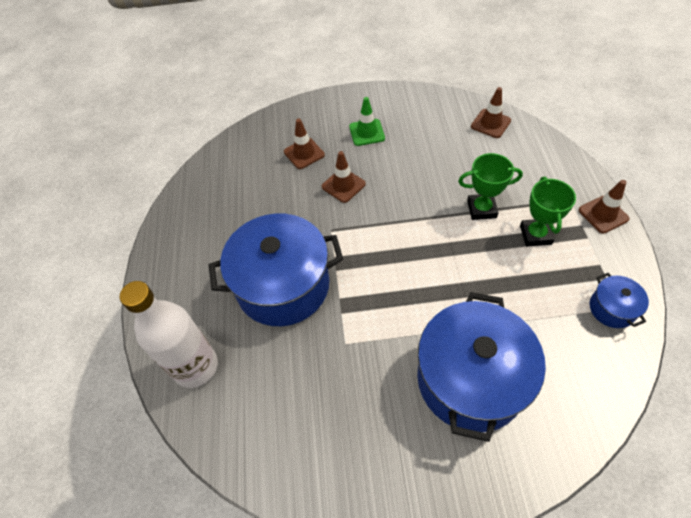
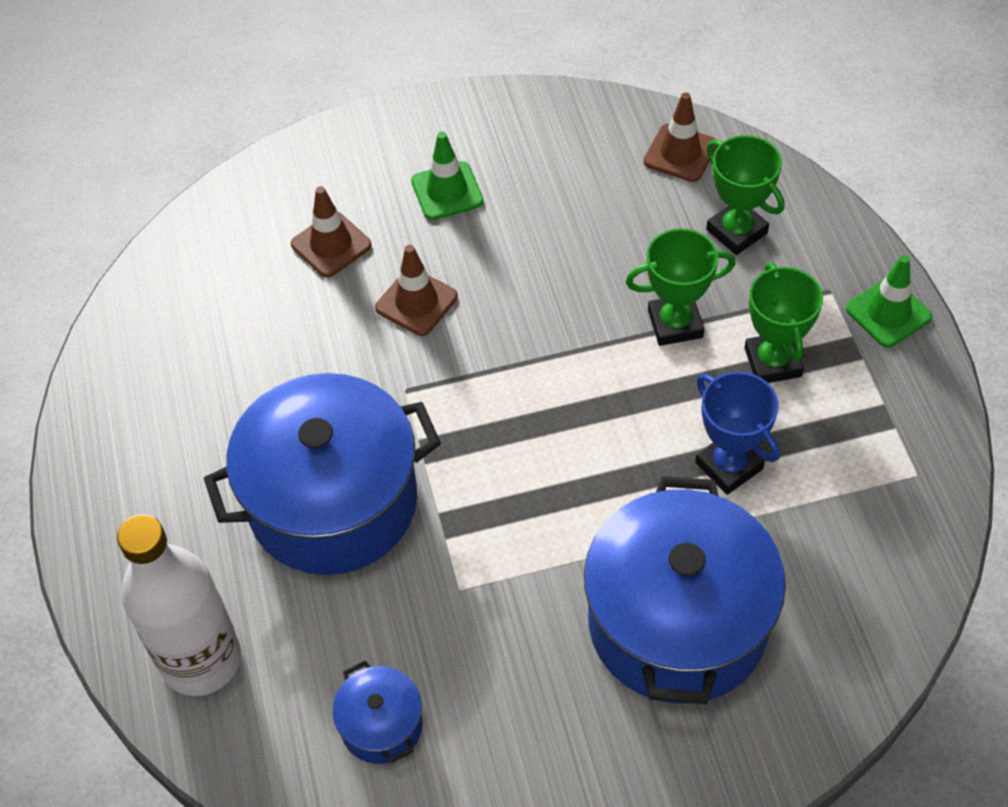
camera: 10 degrees left, 0 degrees up
(507, 290) = (729, 466): none -> blue trophy
(519, 164) = (736, 231): none -> green trophy
(603, 214) = (888, 313): brown traffic cone -> green traffic cone
(612, 308) = (904, 478): blue pot -> blue pot (381, 725)

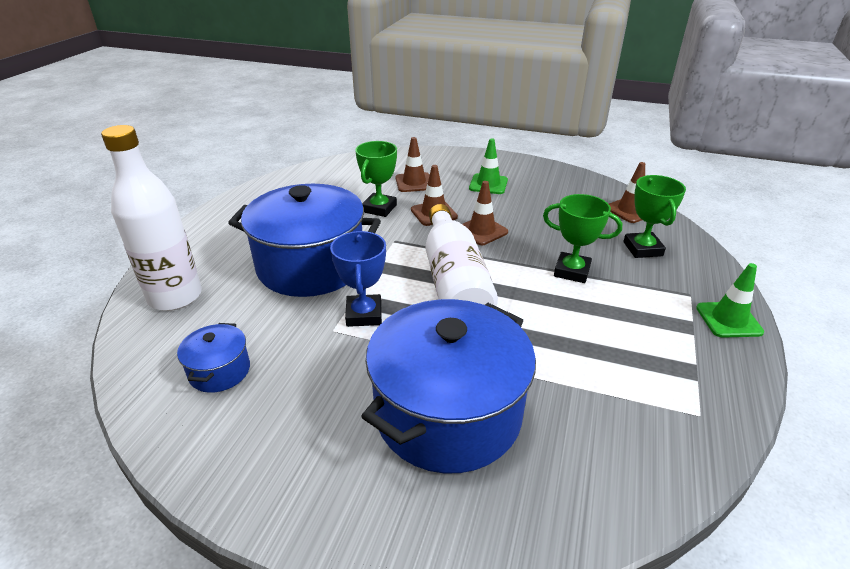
camera: 30 degrees right, 20 degrees down
(510, 305) = (482, 231): none -> brown traffic cone
(543, 423) = (454, 281): none -> white bottle
(729, 466) = (554, 347): blue trophy -> blue trophy (364, 314)
(772, 362) = (624, 311): green trophy -> green trophy (379, 208)

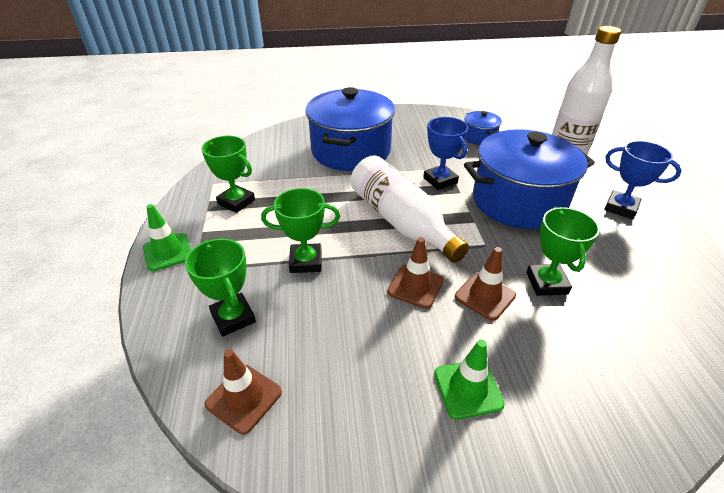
camera: 155 degrees right, 5 degrees up
(229, 234) = (620, 208): none -> blue trophy
(414, 183) = (564, 350): brown traffic cone -> none
(654, 365) = (236, 202): none -> green trophy

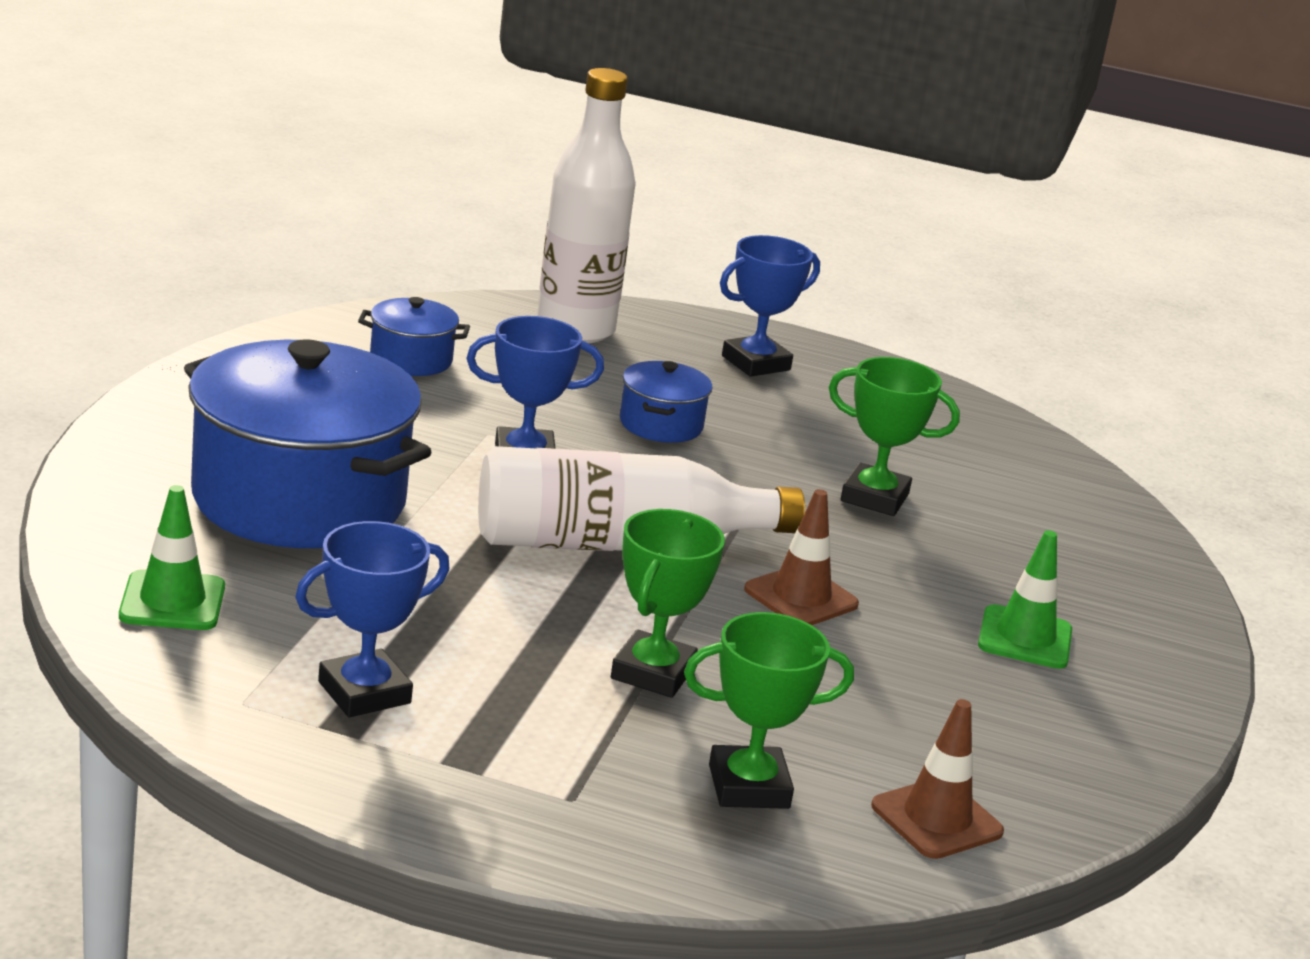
camera: 70 degrees left, 15 degrees down
(168, 252) = (480, 819): green traffic cone -> green traffic cone (172, 602)
(236, 202) = (364, 692): green trophy -> blue trophy
(485, 296) = (866, 553): brown traffic cone -> none
(518, 201) = (661, 424): blue pot -> blue pot, size x0.45

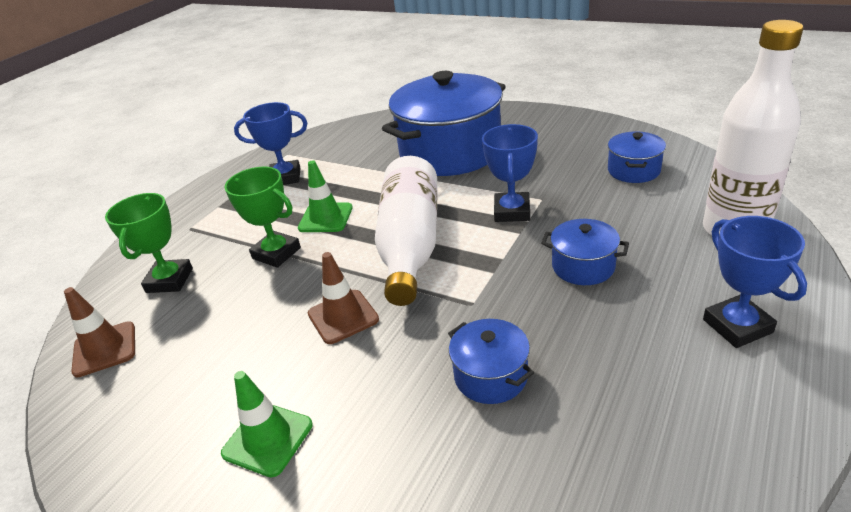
camera: 110 degrees right, 10 degrees up
(172, 602) = (361, 134): green traffic cone -> green traffic cone (325, 218)
(364, 692) = (285, 177): blue trophy -> blue trophy turned 75 degrees counterclockwise
(874, 497) = (491, 376): green trophy -> blue pot

